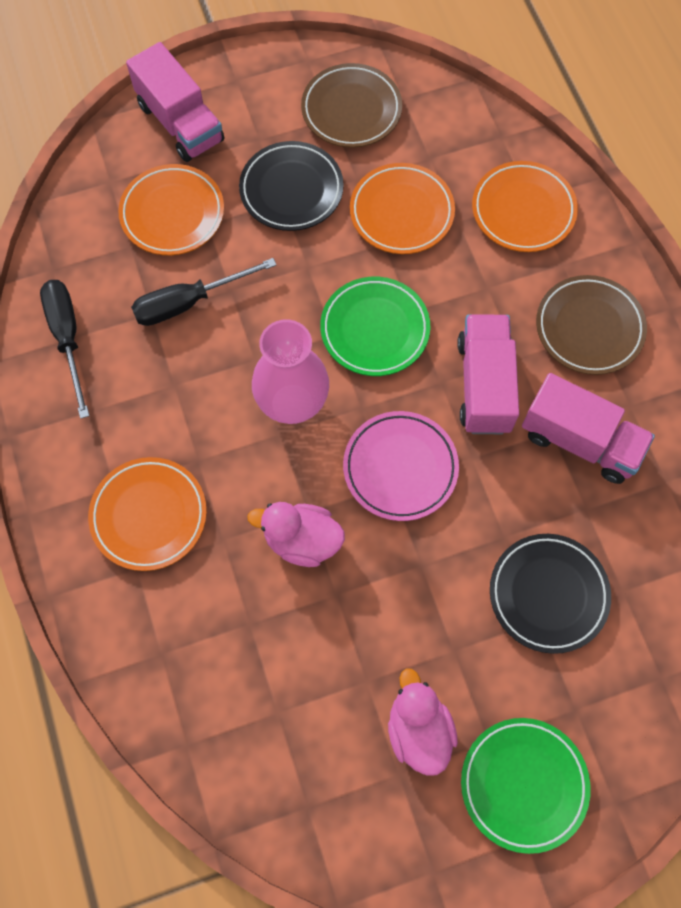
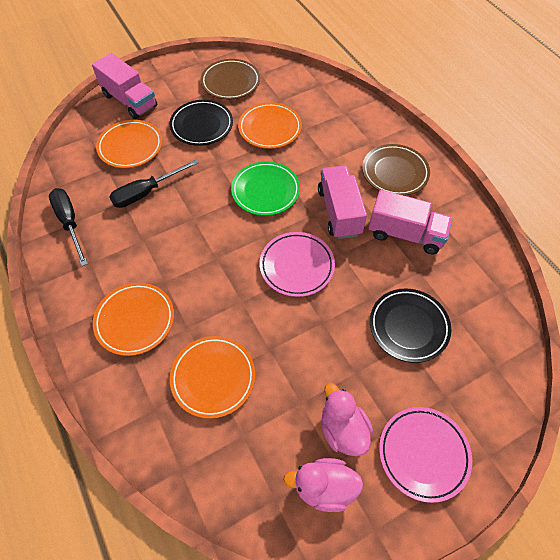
camera: 10 degrees left, 10 degrees down
(292, 403) = (221, 239): pink vase -> none
(302, 540) = (240, 320): pink duck -> pink duck (324, 487)
(523, 210) = (341, 118): orange plate -> orange plate (213, 378)
(523, 784) = (423, 454): green plate -> pink plate

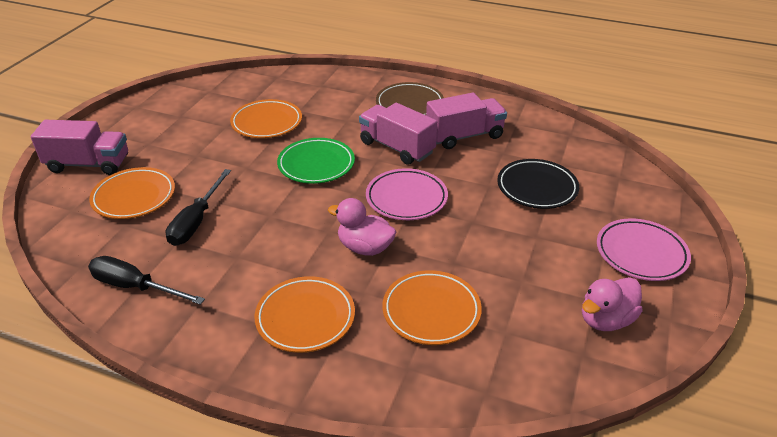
camera: 40 degrees left, 20 degrees down
(202, 126) = (195, 149): black plate -> none
(230, 82) = (187, 108): brown plate -> none
(343, 429) = (572, 276): pink duck -> pink duck (365, 247)

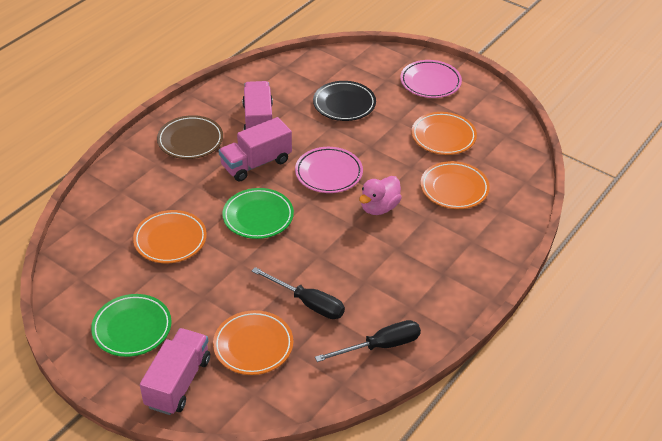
camera: 75 degrees left, 5 degrees up
(135, 287) = (380, 346): black screwdriver -> black screwdriver turned 150 degrees counterclockwise
(153, 128) = (132, 328): none -> green plate
(305, 318) = (443, 251): orange plate -> orange plate (443, 137)
(606, 320) = (482, 117): pink duck -> none

